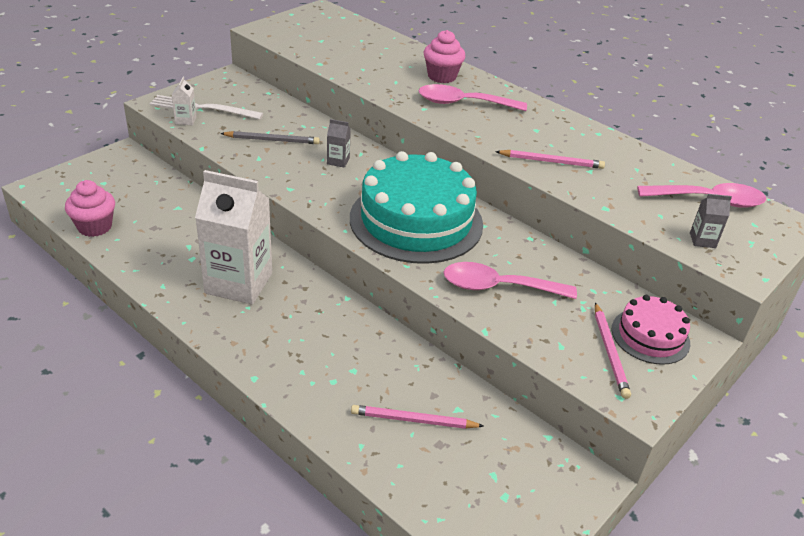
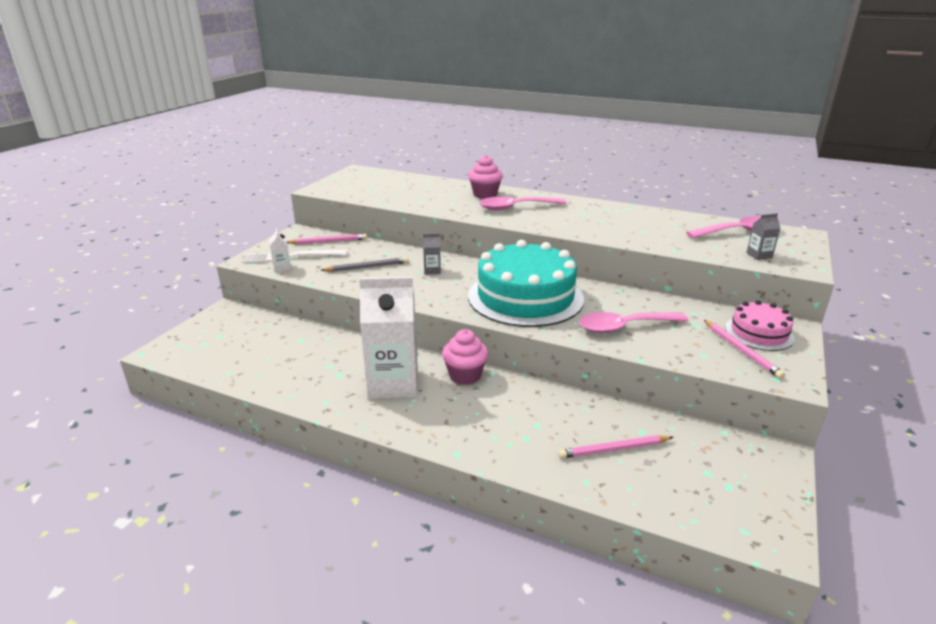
camera: 15 degrees left, 10 degrees down
(95, 227) = (232, 371): pink cupcake -> pink cupcake (465, 375)
(551, 162) = (611, 230): pink pencil -> pink pencil (328, 241)

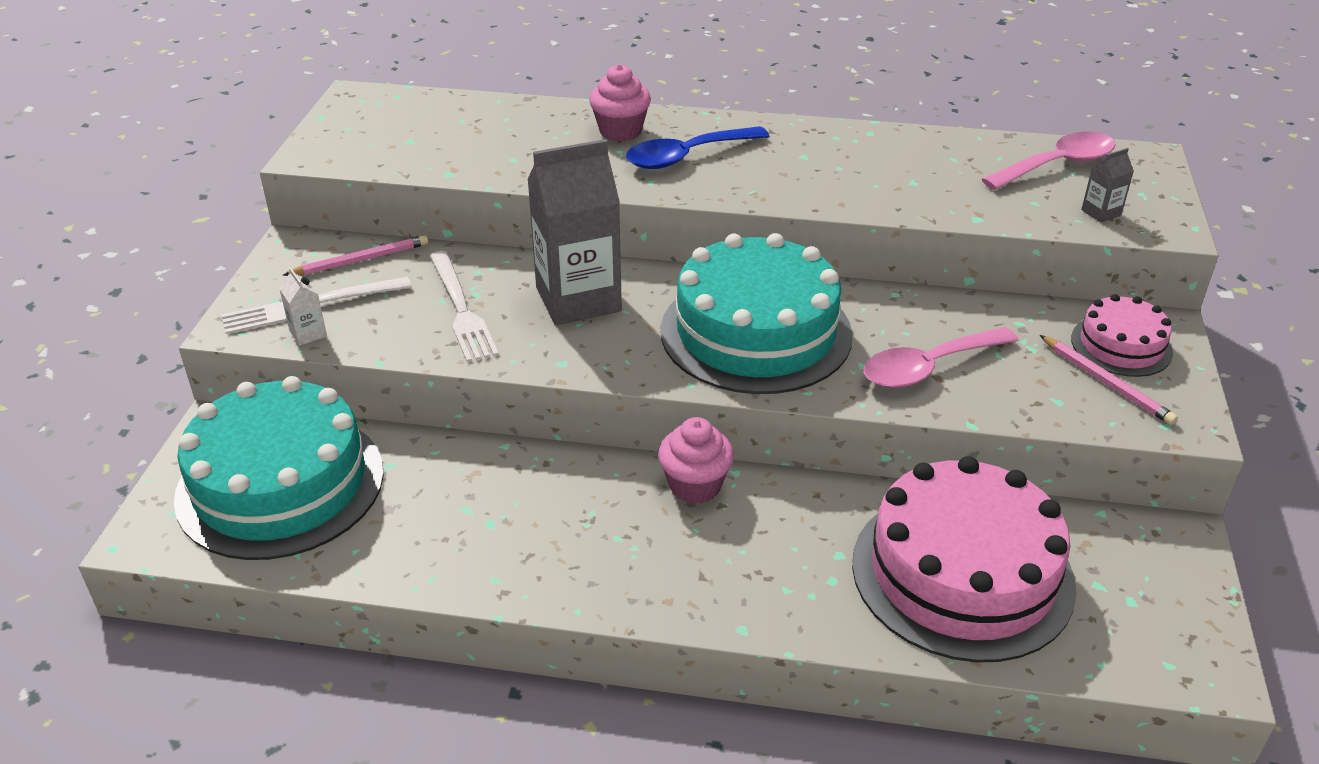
camera: 15 degrees left, 10 degrees up
(240, 339) = (280, 484): none -> turquoise cake
(367, 267) = (461, 309): grey pencil -> white fork
(393, 384) = (588, 523): white carton -> none
(432, 270) = (578, 299): grey carton -> grey carton, size x2.48
(516, 207) = (687, 156): pink spoon -> blue spoon
(614, 449) = (962, 573): pink pencil -> pink cake

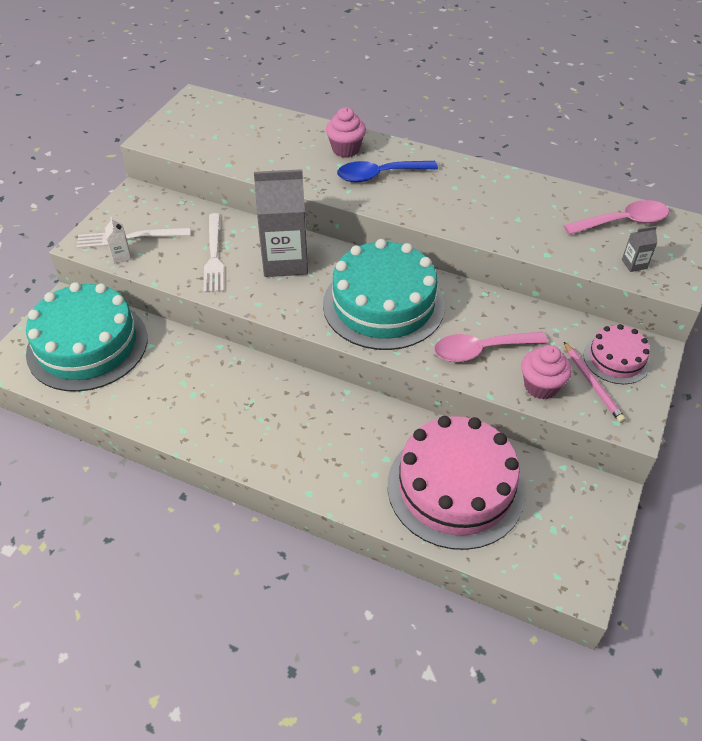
camera: 15 degrees right, 10 degrees up
(360, 260) = (168, 211): pink pencil -> none
(695, 486) = (319, 395): pink cupcake -> pink cupcake (541, 386)

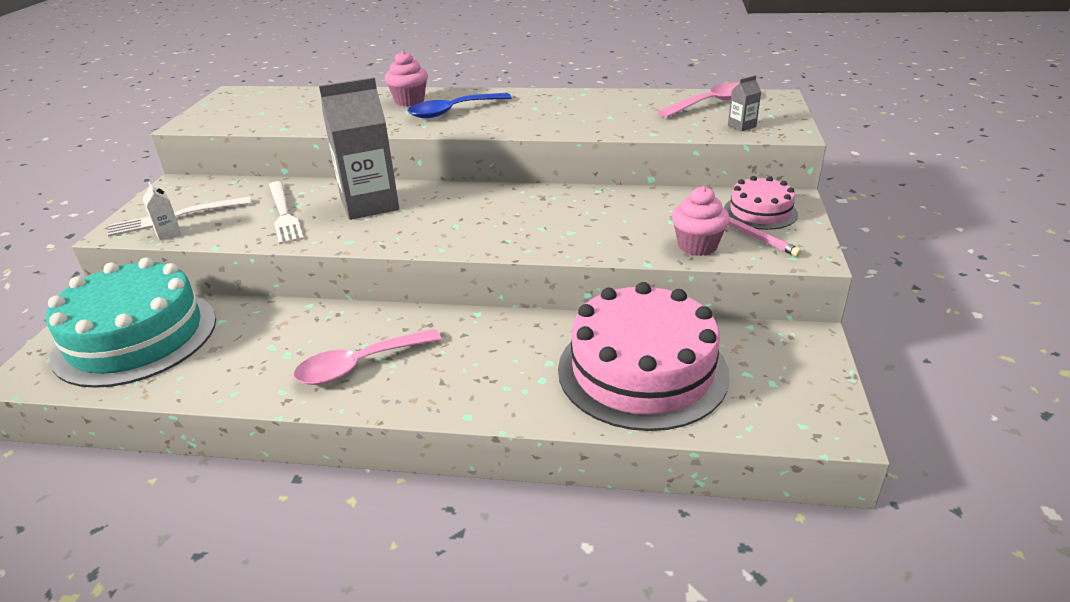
camera: 15 degrees left, 15 degrees down
(383, 304) = (494, 217): turquoise cake -> none
(481, 350) = (618, 231): pink spoon -> pink spoon (360, 365)

